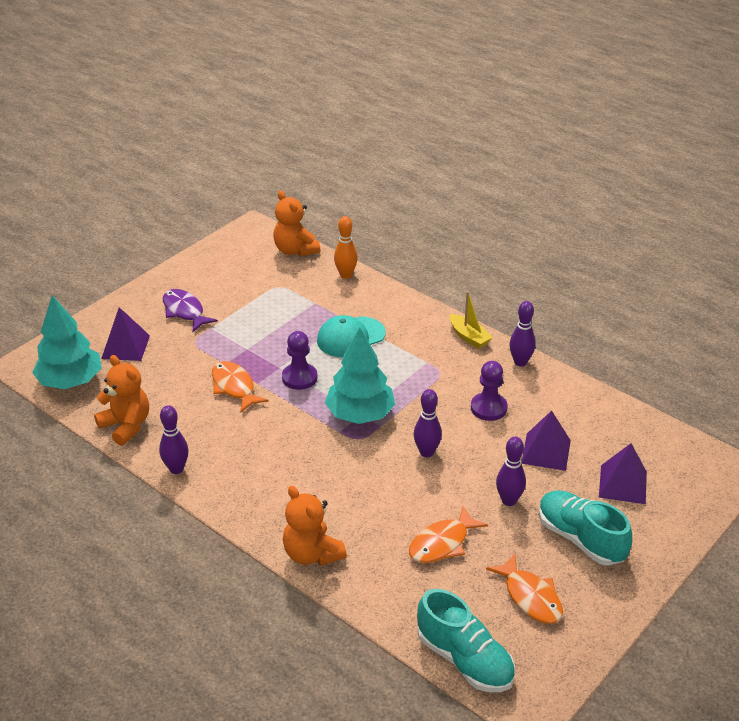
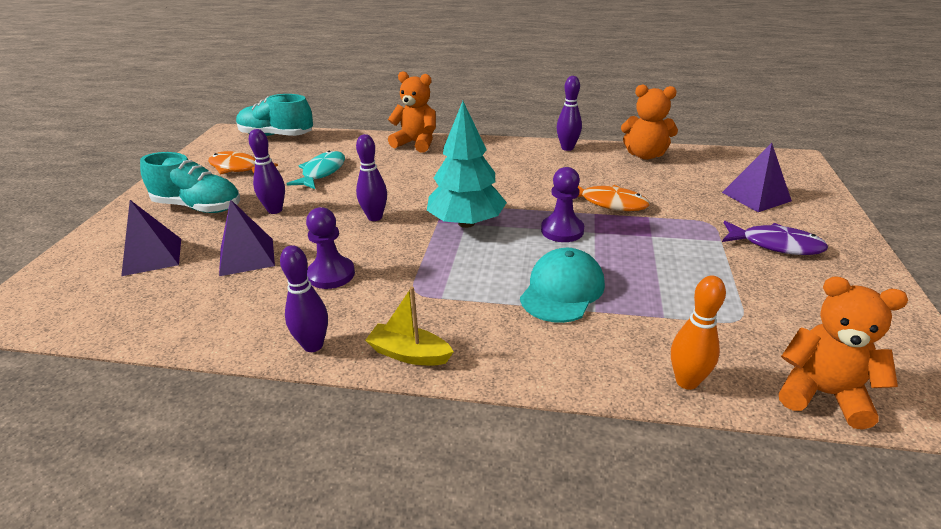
camera: 150 degrees right, 5 degrees down
(70, 381) = (740, 162): turquoise tree -> none
(442, 543) = (322, 172): orange fish -> turquoise fish

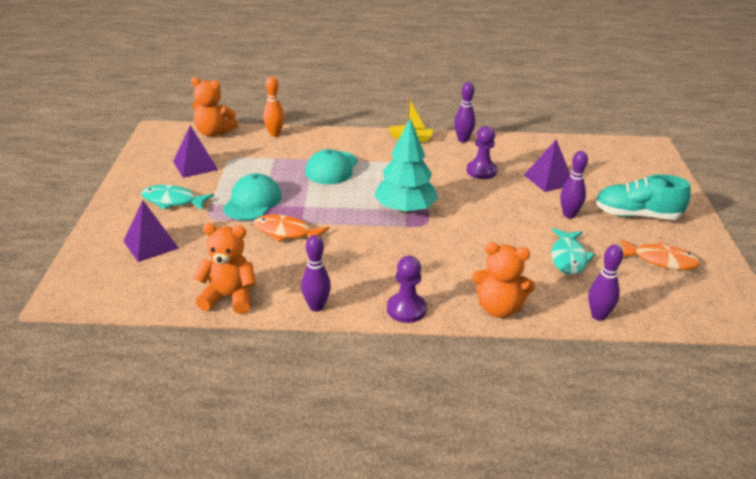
camera: 170 degrees right, 0 degrees up
(152, 256) = (614, 177): purple pyramid -> purple pyramid (195, 165)
(276, 136) = (682, 316): turquoise shoe -> none
(375, 217) = (481, 211): purple bowling pin -> purple bowling pin (598, 316)
(562, 230) = (329, 206): purple pawn -> purple pawn (406, 309)
(665, 240) = (252, 201): none -> turquoise cap
(776, 245) = (172, 201): purple fish -> turquoise fish

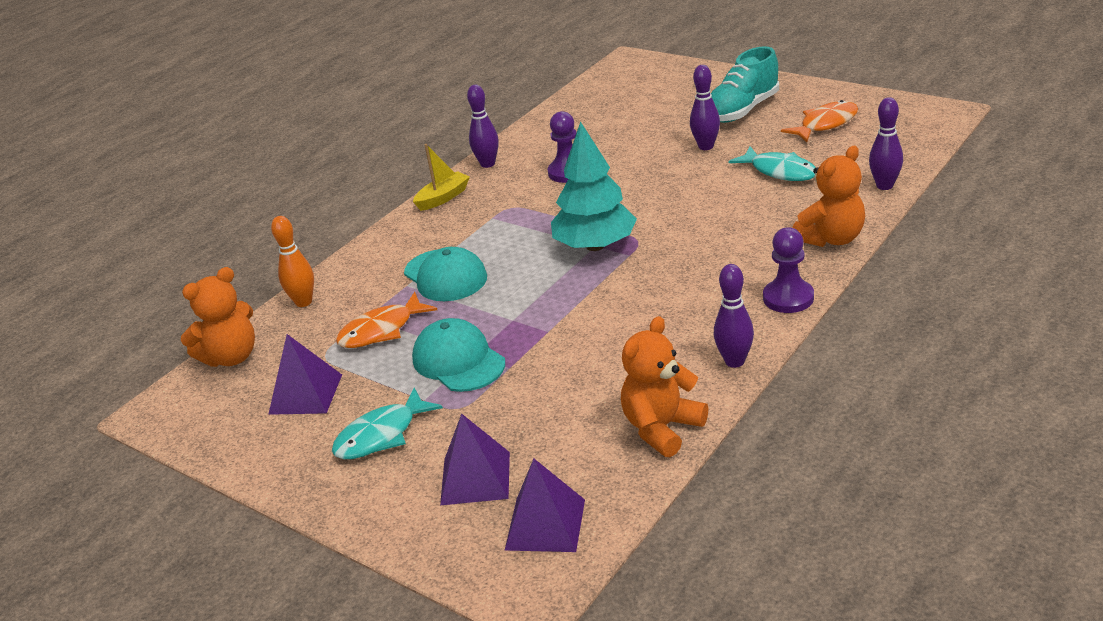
camera: 50 degrees left, 0 degrees up
(286, 232) = (559, 348): orange fish -> orange fish (381, 330)
(548, 179) = (628, 137): purple pyramid -> purple pyramid (545, 524)

